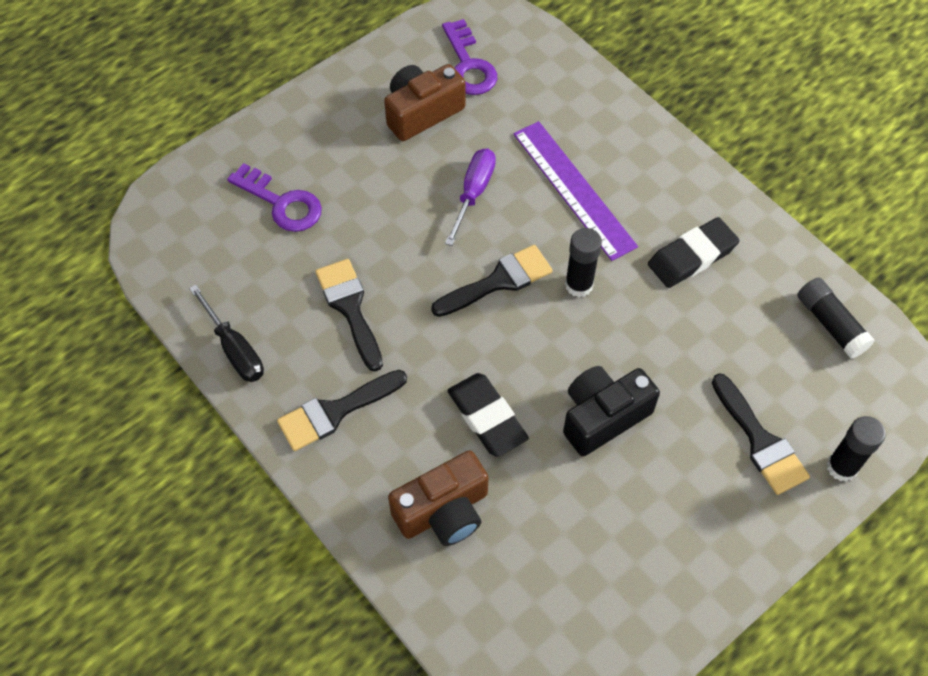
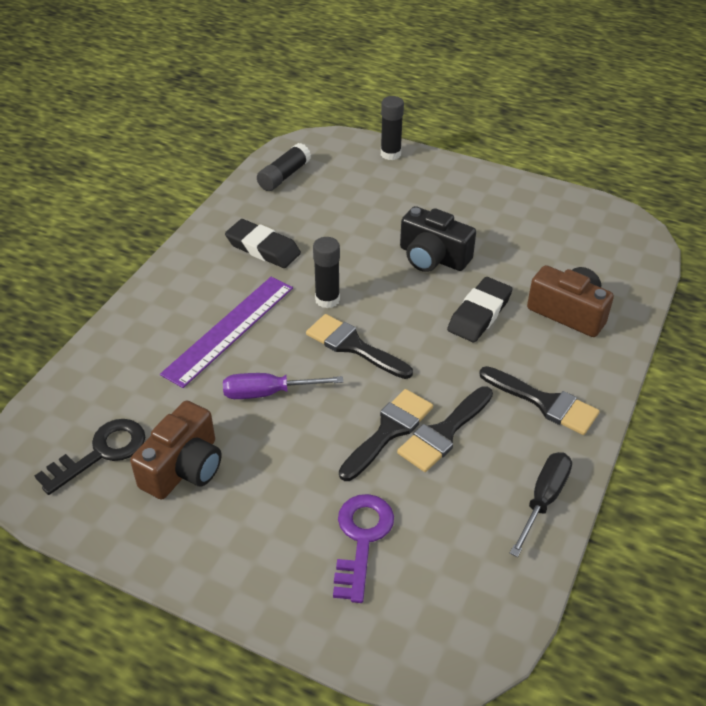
camera: 115 degrees left, 15 degrees down
(422, 112) = (184, 467): brown camera -> brown camera turned 90 degrees counterclockwise
(468, 65) = (101, 453): purple key -> black key
(760, 441) = (397, 187): black brush -> black brush (388, 431)

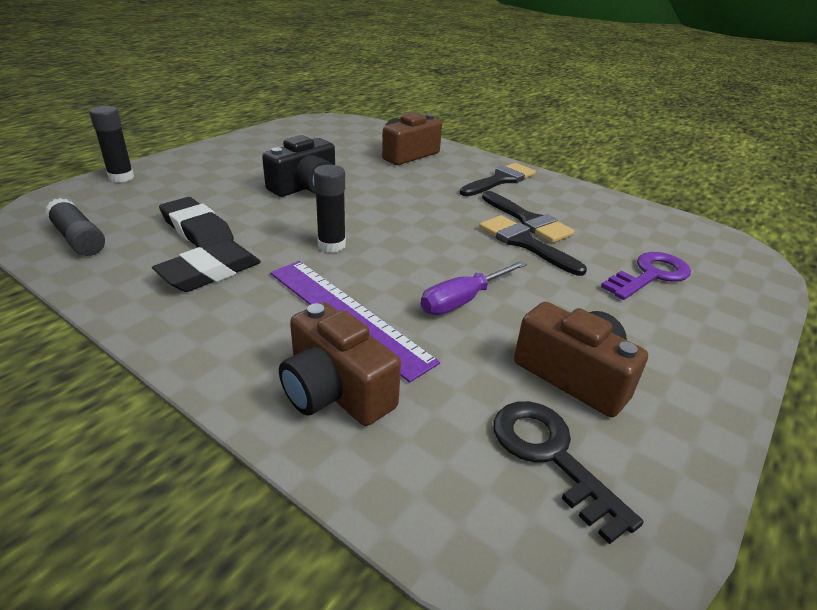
camera: 80 degrees left, 10 degrees down
(146, 341) = (335, 391): none -> brown camera
(268, 393) = (463, 300): purple screwdriver -> purple screwdriver turned 45 degrees clockwise
(353, 346) = (409, 242): black brush -> none
(361, 539) = (650, 275): purple key -> purple key turned 120 degrees clockwise
(479, 314) = (392, 183): black eraser -> black eraser (197, 229)
(543, 499) = (595, 198): black screwdriver -> none

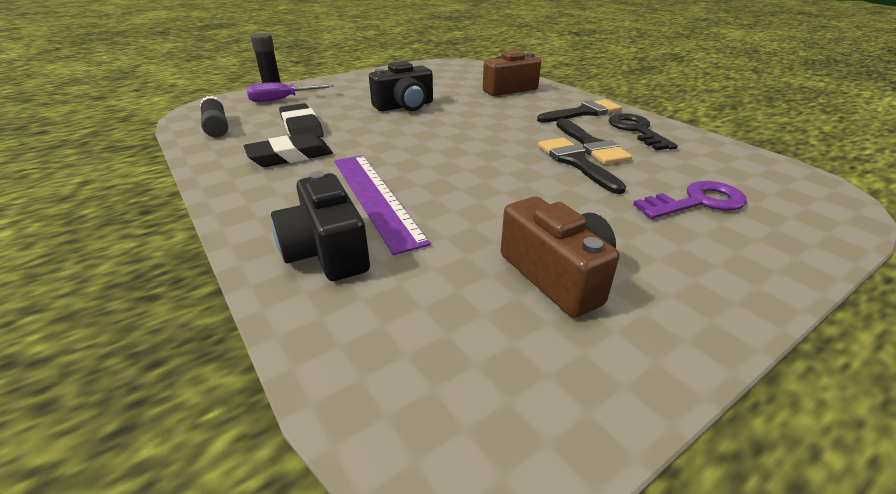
camera: 20 degrees right, 0 degrees up
(331, 245) = (397, 147): black glue stick -> none
(335, 391) = (326, 251): brown camera -> black camera
(463, 300) = (485, 200): purple screwdriver -> purple screwdriver (282, 100)
(550, 456) = (487, 339): black key -> black key (636, 130)

